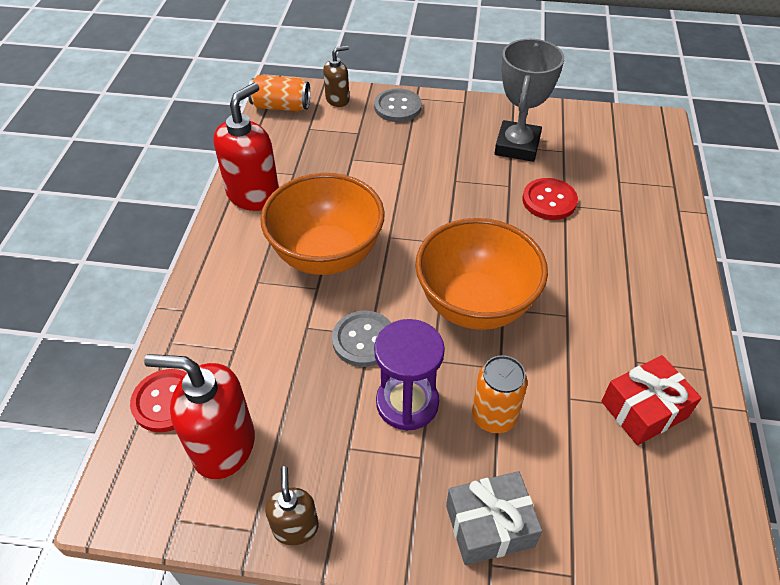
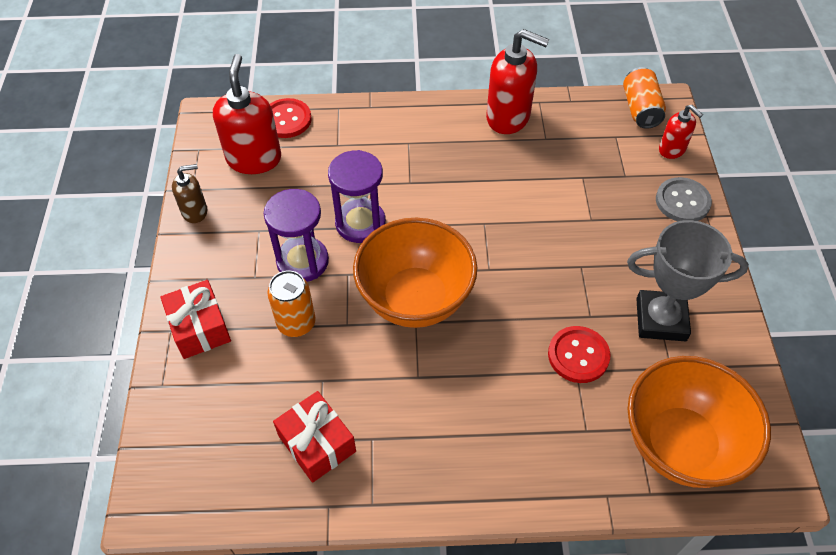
camera: 80 degrees right, 5 degrees up
(327, 255) = (449, 182): orange bowl -> orange bowl (680, 444)
(338, 99) = (672, 150): brown soap dispenser -> red soap dispenser
(364, 340) = (360, 223): grey button -> purple hourglass
(489, 526) = (200, 327): grey gift -> red gift

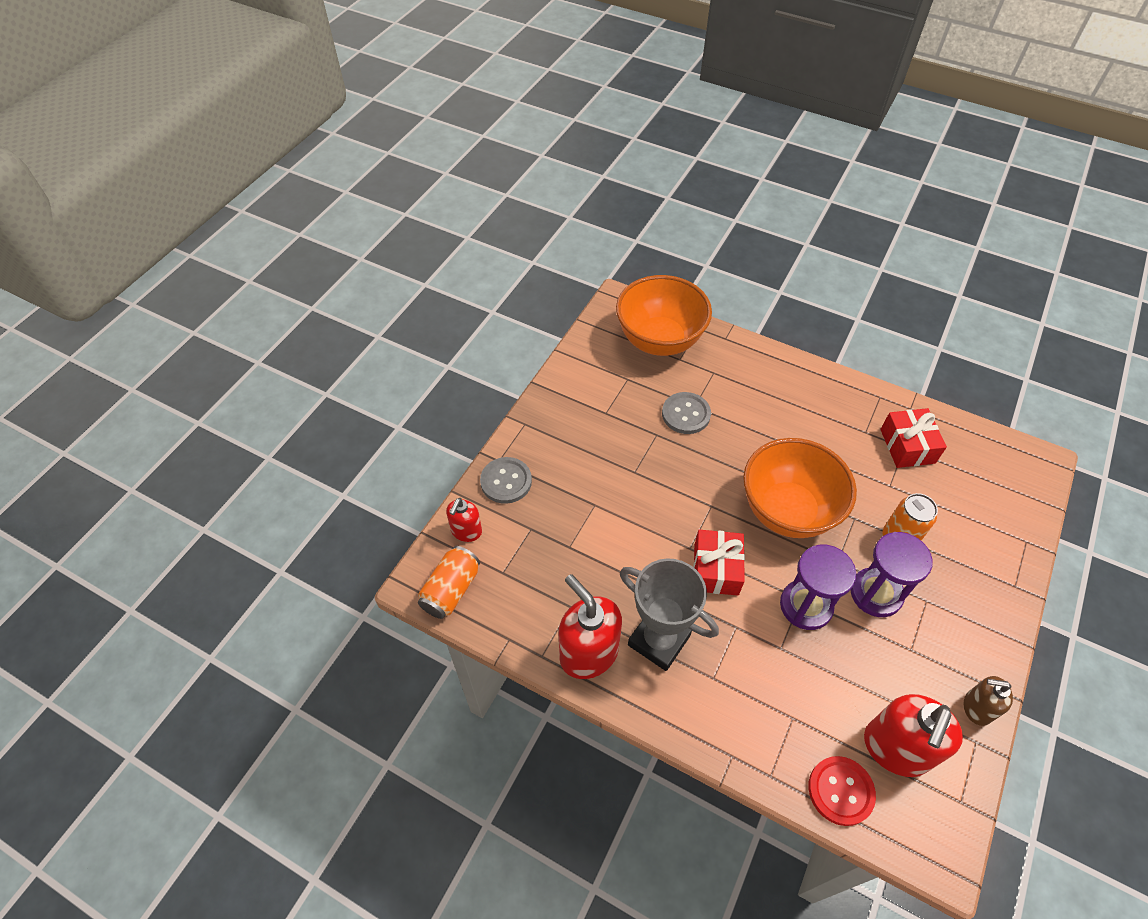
camera: 150 degrees left, 0 degrees up
(200, 327) = (987, 575): red gift -> red gift (716, 569)
(578, 355) = (686, 414): red button -> grey button
(661, 319) = (607, 408): grey trophy -> grey trophy (659, 640)
(672, 150) = (466, 531): red soap dispenser -> red soap dispenser turned 150 degrees counterclockwise

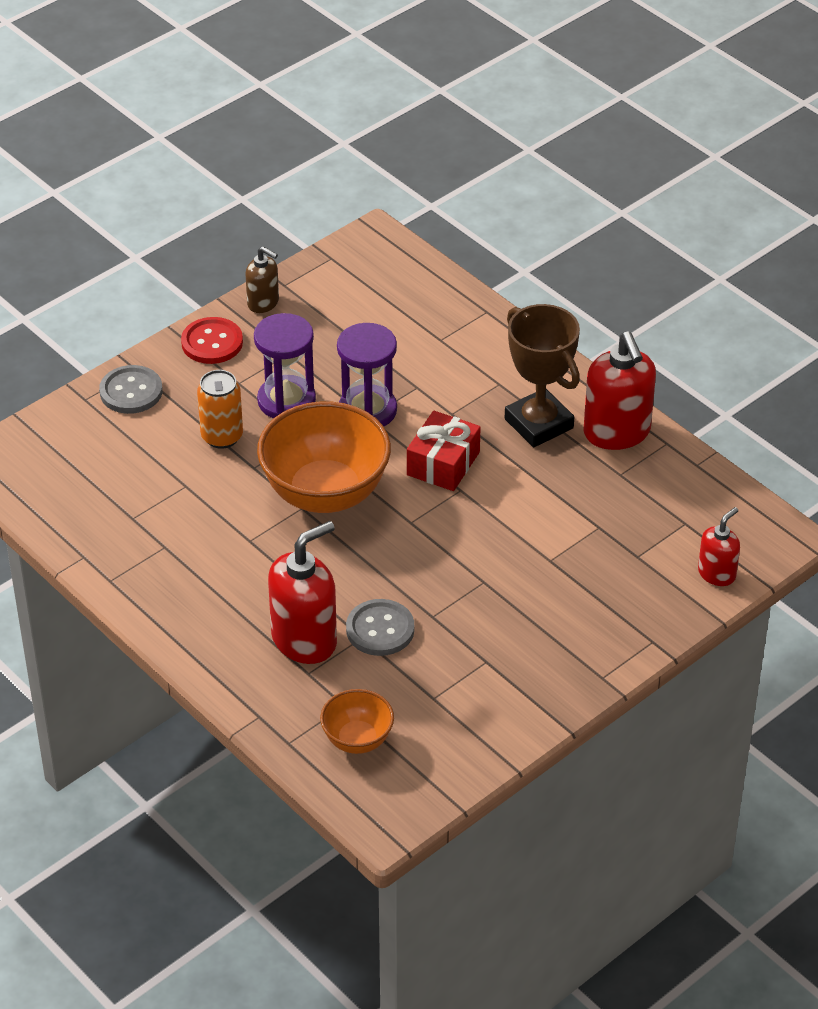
camera: 160 degrees left, 10 degrees down
(451, 590) = (749, 522): orange can -> none
(506, 481) = (651, 614): grey button -> grey button (131, 391)
(659, 340) = (357, 740): orange bowl -> orange bowl, size x0.51
(659, 640) = (538, 424): grey trophy -> brown trophy
(840, 791) = (431, 288): red button -> red button (212, 342)
(895, 749) = (361, 298): red soap dispenser -> red soap dispenser (305, 640)
(907, 446) = (128, 518): red gift -> none

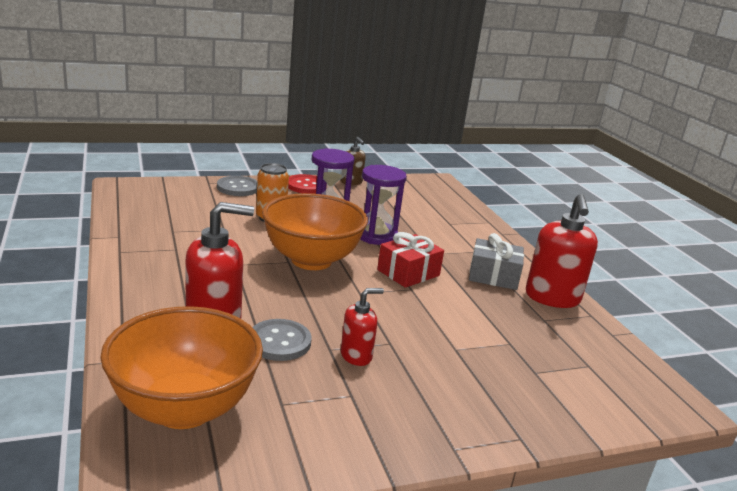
camera: 20 degrees right, 20 degrees down
(357, 740) = (184, 409): orange bowl -> orange bowl, size x1.96
(538, 424) = (493, 276): brown trophy -> grey gift
(717, 574) = (606, 409): red soap dispenser -> red soap dispenser (356, 356)

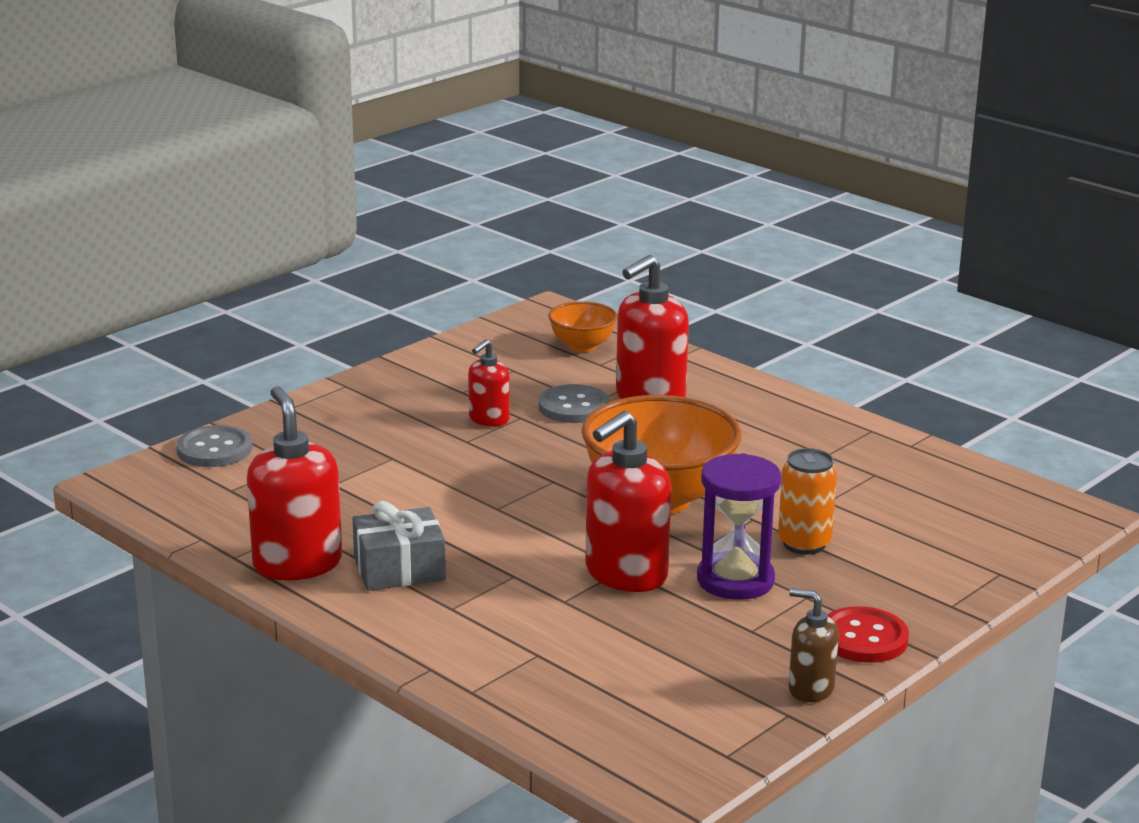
camera: 155 degrees right, 0 degrees up
(184, 409) = (582, 346): orange bowl -> orange bowl, size x0.51
(238, 188) = (944, 582): grey button -> grey button (214, 449)
(376, 235) = (625, 574): purple hourglass -> red soap dispenser
(408, 273) = (521, 529): red gift -> none

